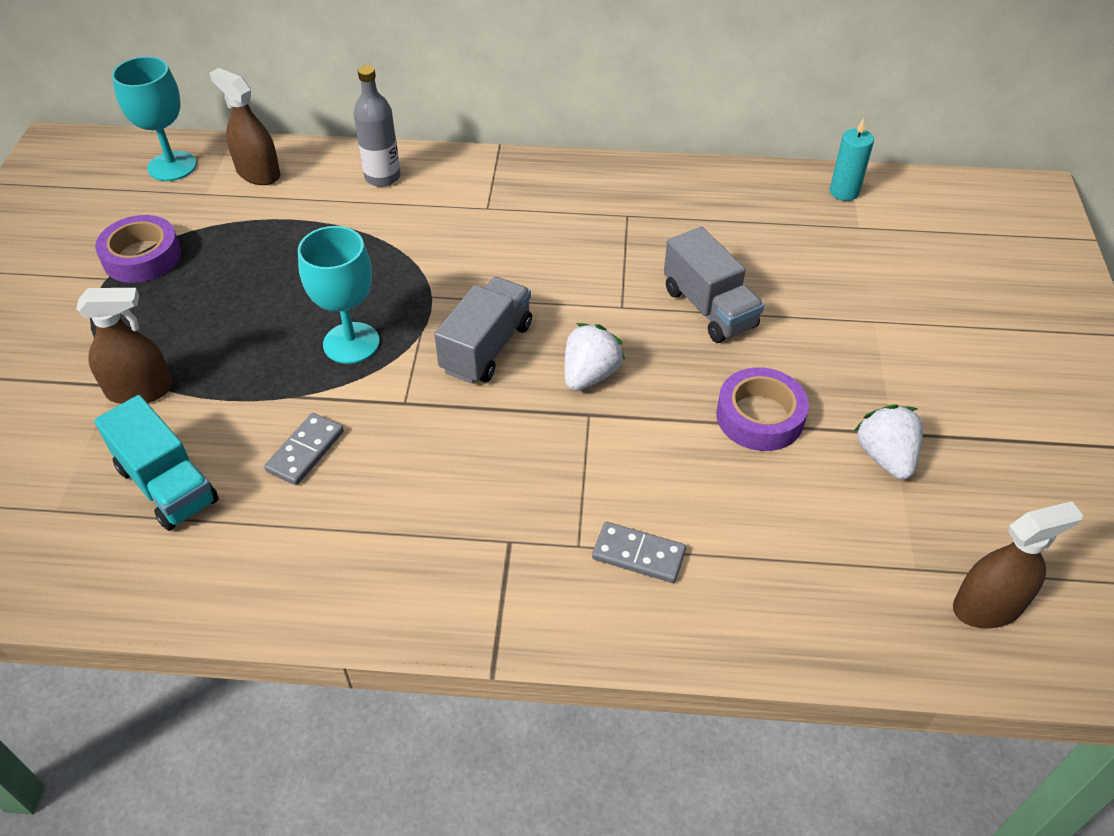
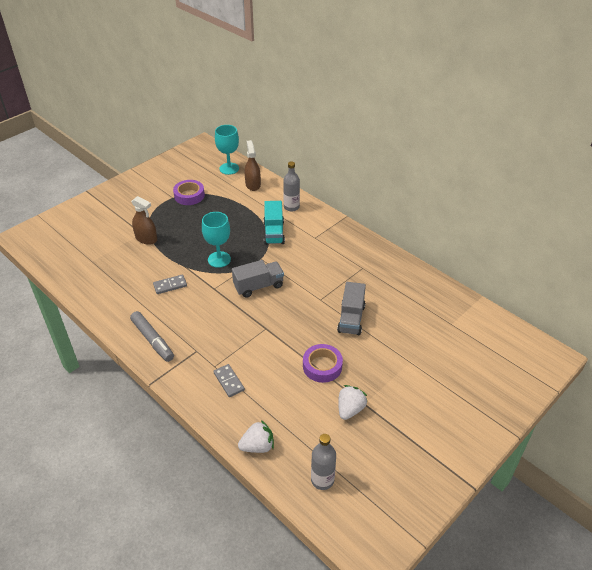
camera: 40 degrees right, 5 degrees down
(167, 485) = (125, 272): turquoise truck -> turquoise truck (274, 232)
(395, 582) = (152, 340): none -> grey marker
(590, 375) = (281, 316): white strawberry -> white strawberry (257, 446)
(844, 192) = (463, 307): turquoise candle -> none
(988, 606) = (322, 480): brown spray bottle -> grey bottle

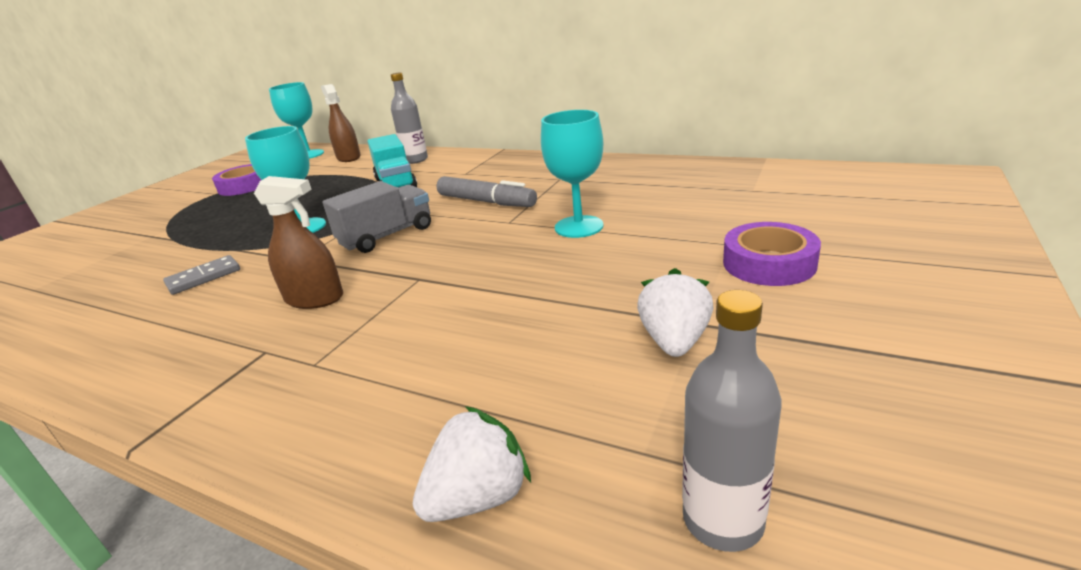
camera: 15 degrees left, 15 degrees down
(146, 238) = (160, 239): brown spray bottle -> brown spray bottle (314, 298)
(152, 340) = (151, 364): grey marker -> grey marker (486, 202)
(229, 381) = (355, 380): grey domino -> none
(322, 366) = (565, 295): purple tape -> purple tape (769, 263)
(351, 319) = (579, 227): grey truck -> turquoise goblet

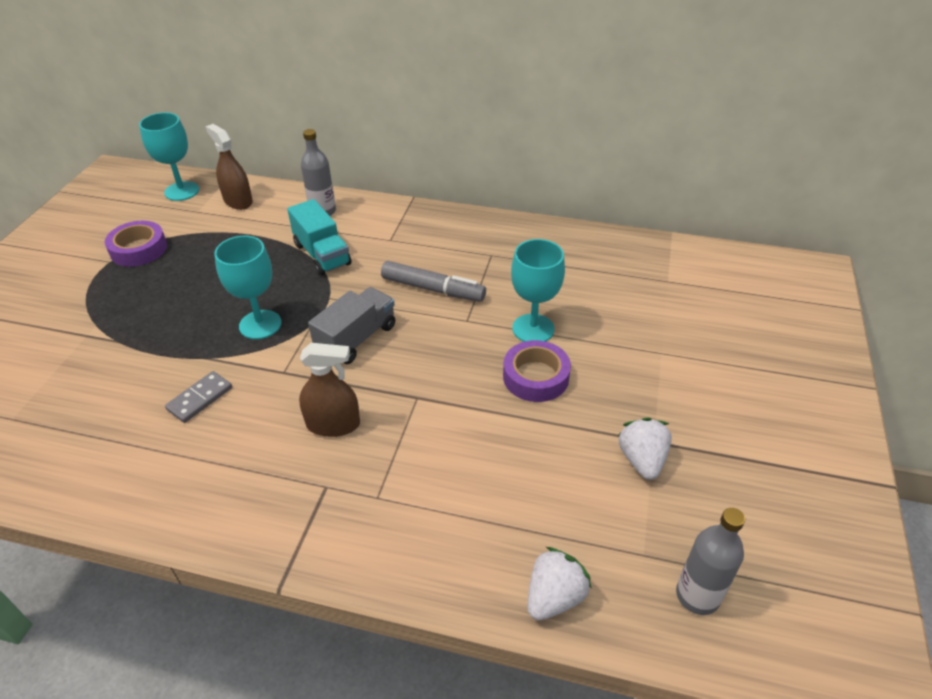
camera: 15 degrees left, 15 degrees up
(769, 263) = (693, 376): purple tape -> purple tape (535, 377)

